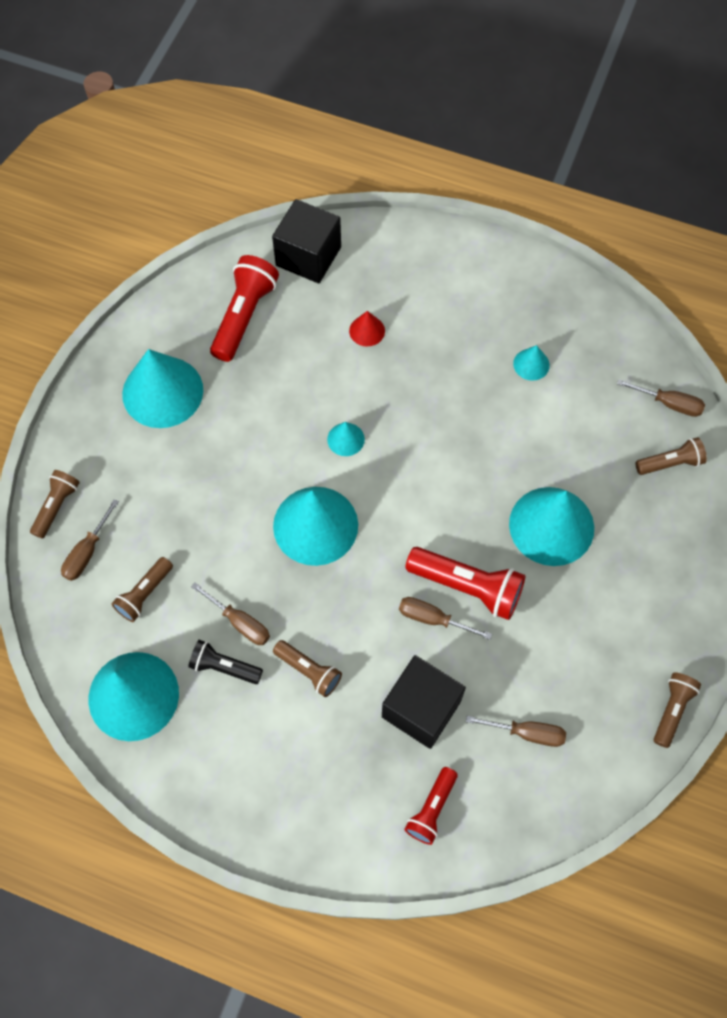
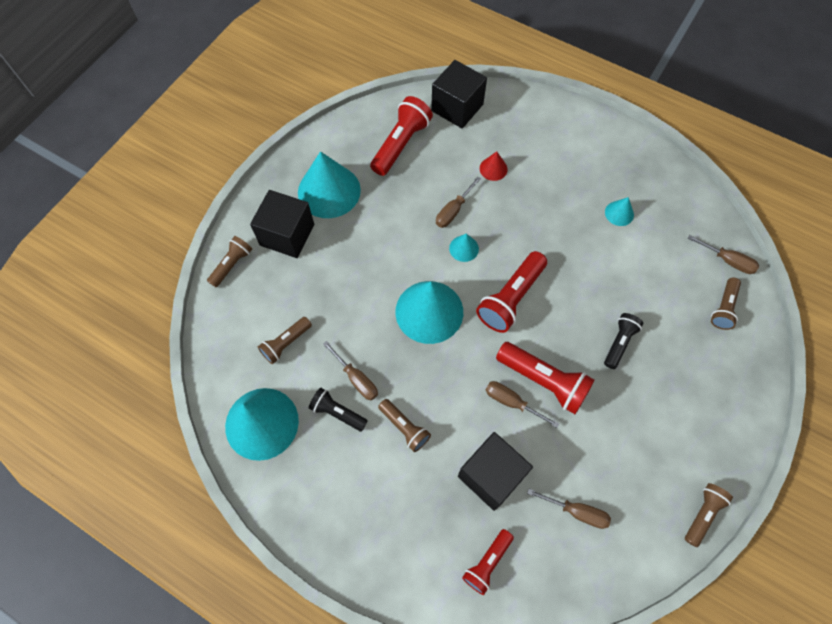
camera: 10 degrees right, 0 degrees up
(87, 552) = (248, 303): brown screwdriver -> brown screwdriver (453, 210)
(119, 457) = (287, 235): none -> black cube
(413, 493) = (511, 298): none -> red flashlight
(551, 526) = (619, 343): turquoise cone -> black flashlight
(670, 463) = (723, 308): brown flashlight -> brown flashlight turned 120 degrees clockwise

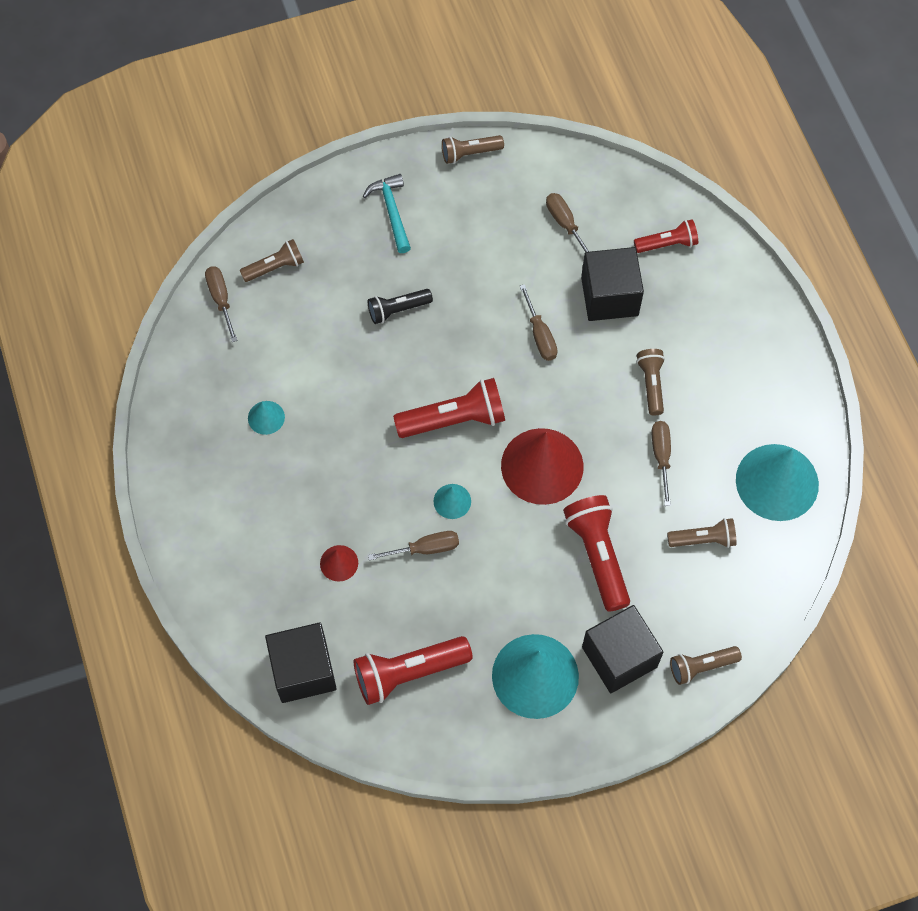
camera: 140 degrees left, 0 degrees up
(337, 412) = (701, 440): black flashlight -> none
(429, 311) = (542, 466): turquoise cone -> red cone
(544, 381) = (495, 330): red flashlight -> red flashlight (597, 555)
(700, 413) = (392, 211): none -> turquoise hammer

